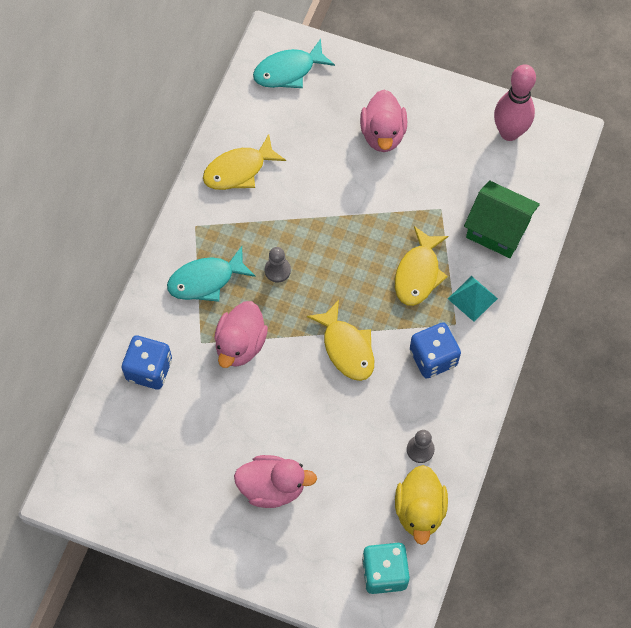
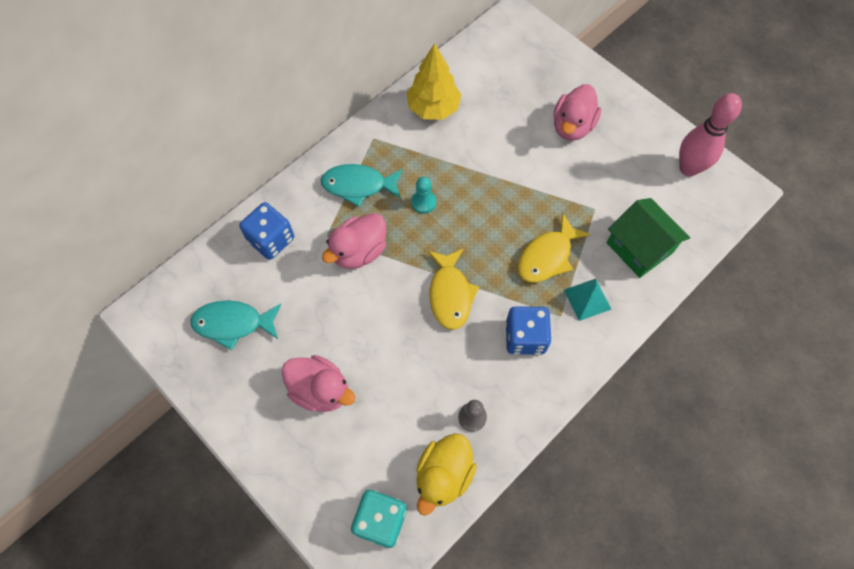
camera: 25 degrees right, 0 degrees up
(239, 170) = (433, 108): yellow fish -> yellow tree
(277, 270) = (423, 202): grey pawn -> turquoise pawn
(288, 71) = (515, 46): turquoise fish -> turquoise fish (233, 323)

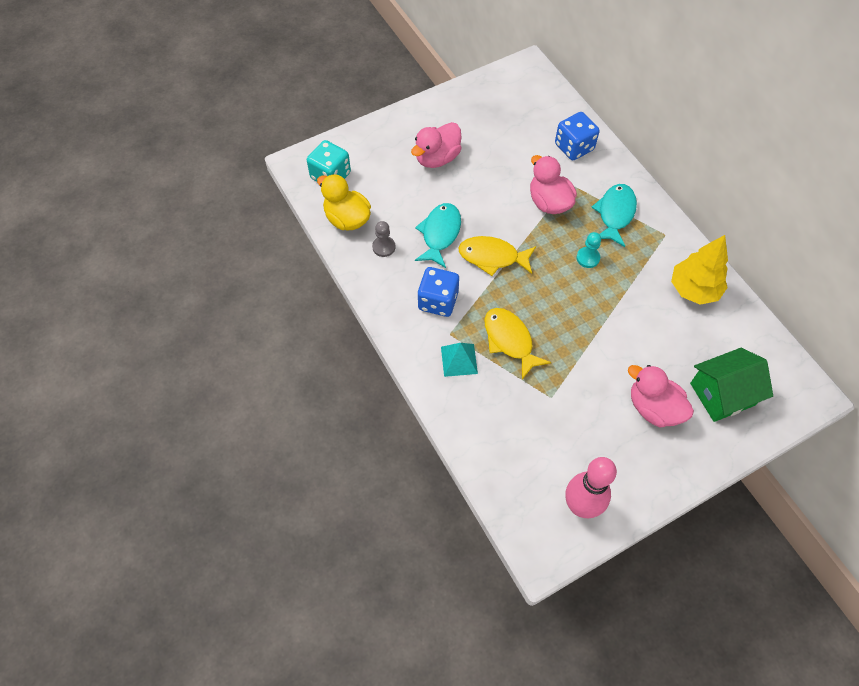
camera: 105 degrees right, 5 degrees down
(233, 323) = (506, 115): turquoise fish -> turquoise fish (440, 234)
(639, 248) = (499, 422): green house -> green house (722, 394)

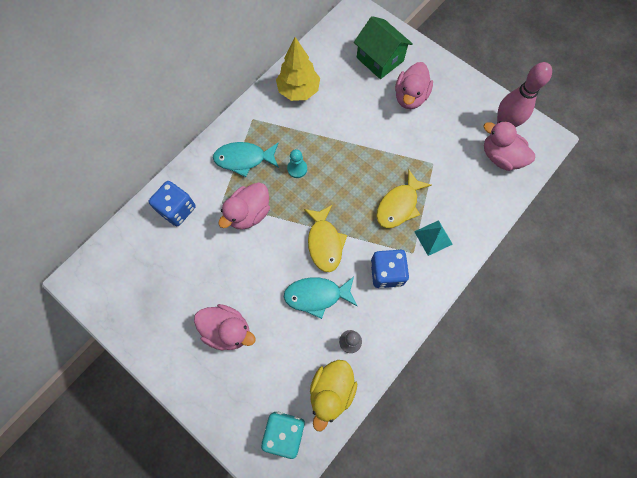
camera: 110 degrees left, 10 degrees up
(535, 479) = (500, 157): none -> pink duck

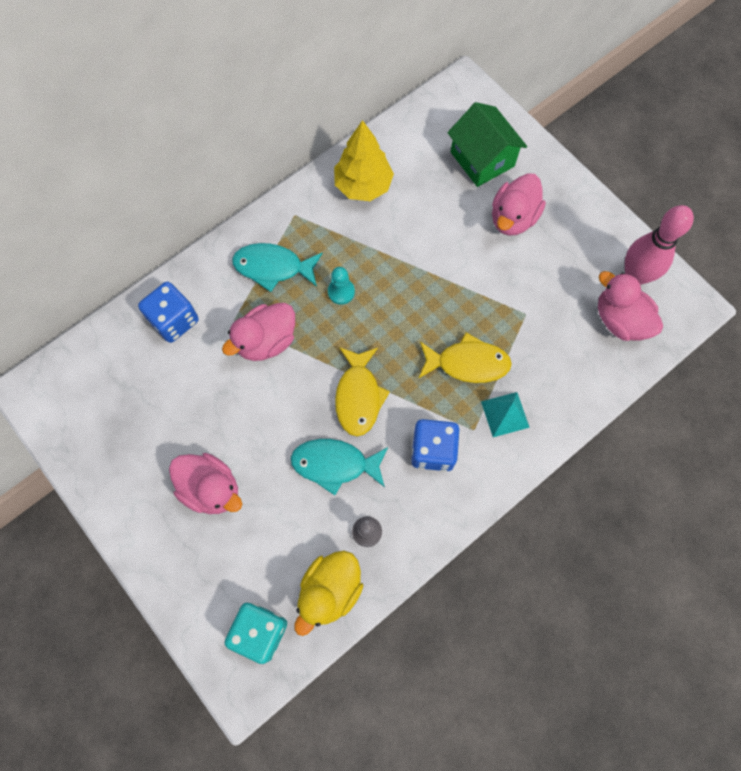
camera: 10 degrees right, 0 degrees up
(399, 205) = (467, 363): yellow fish -> yellow fish turned 135 degrees counterclockwise

